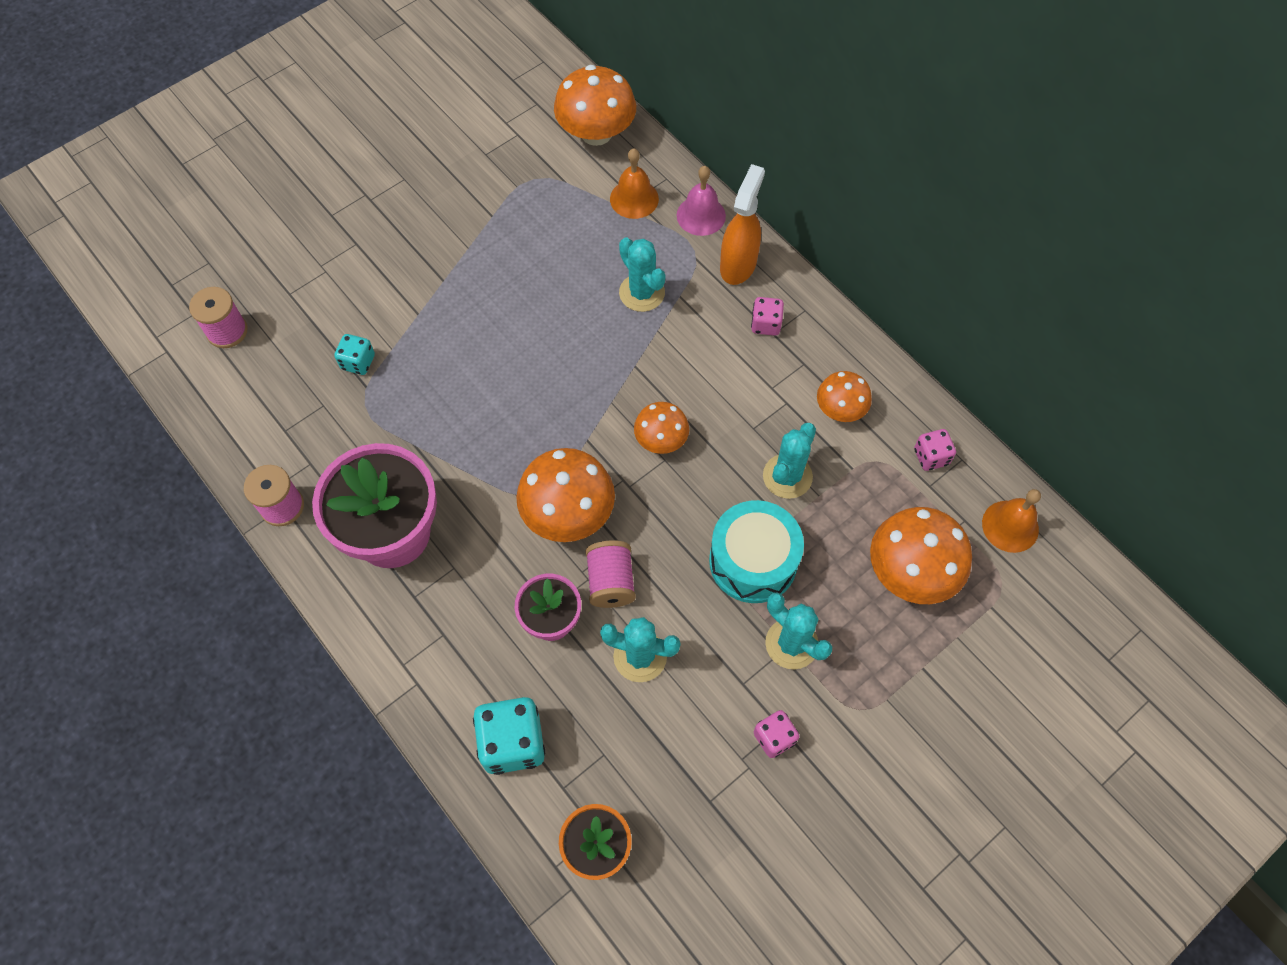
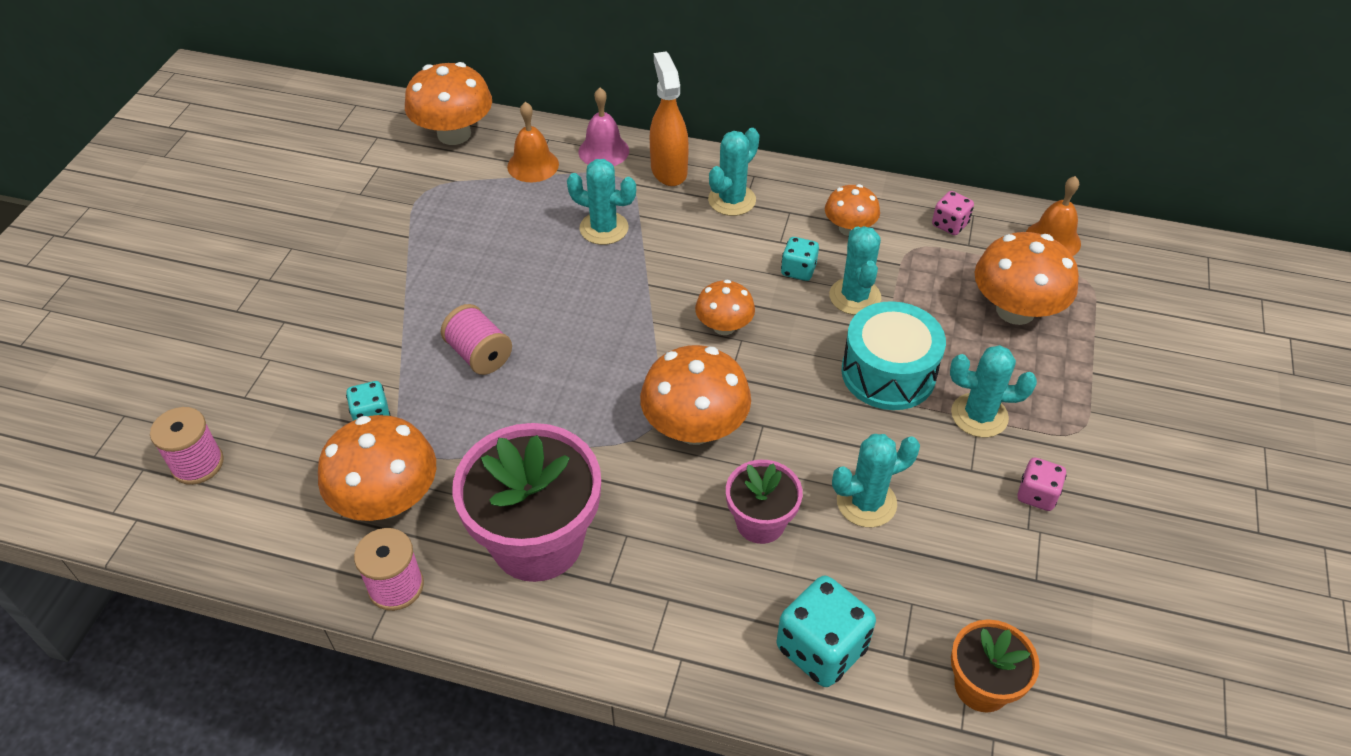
camera: 35 degrees left, 15 degrees down
(322, 436) = (387, 500): none -> orange mushroom
(611, 582) = (784, 459): pink spool -> pink spool (479, 354)
(763, 424) = (798, 270): none -> turquoise dice
(765, 324) = (732, 200): pink dice -> turquoise cactus

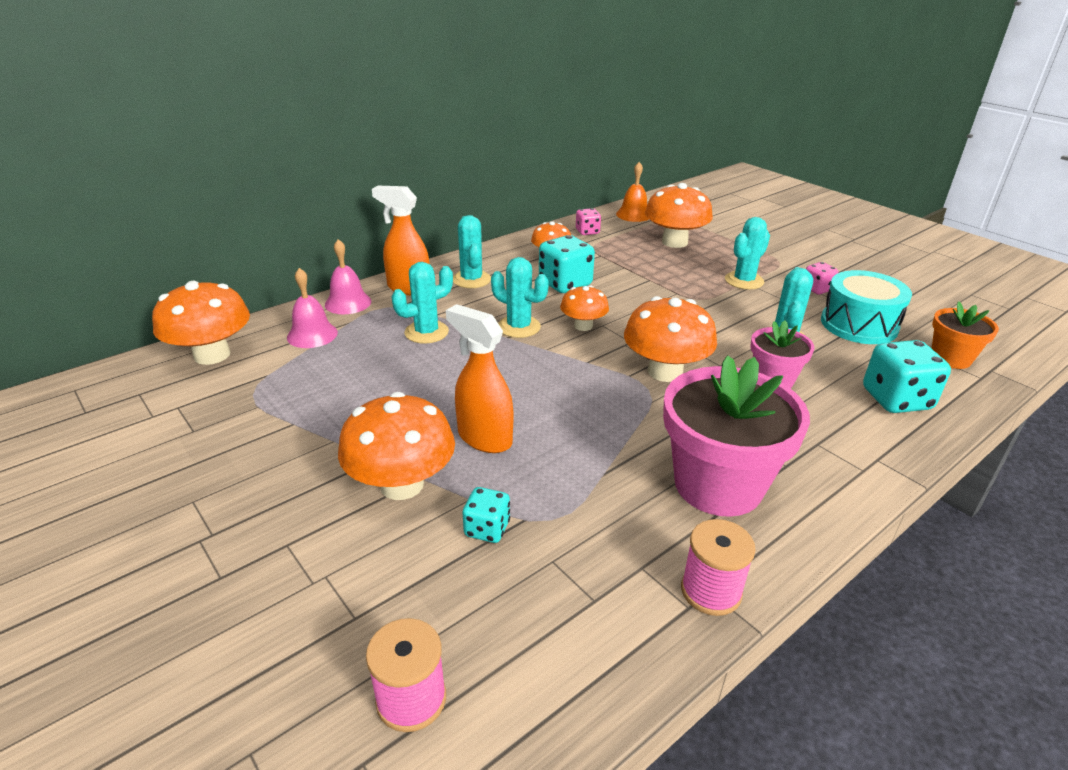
camera: 55 degrees left, 15 degrees down
(387, 500) = (600, 557): orange mushroom -> orange mushroom (401, 484)
(479, 354) = (484, 438): pink spool -> orange spray bottle
(533, 165) = (312, 335): orange bell -> pink bell
(798, 270) = (565, 284): turquoise dice -> turquoise dice, size x1.77
(855, 297) = (610, 277): turquoise cactus -> turquoise cactus (519, 327)
(888, 373) = (684, 292): turquoise drum -> turquoise drum (859, 325)

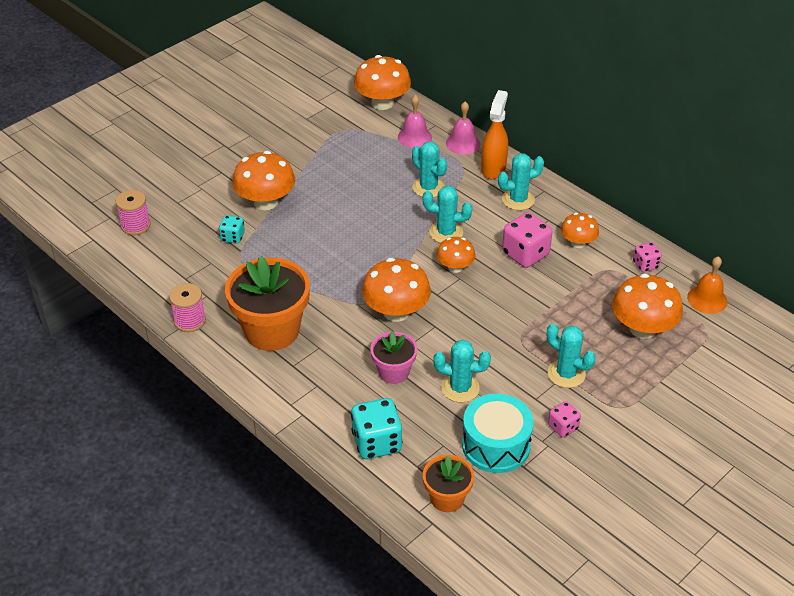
camera: 85 degrees right, 10 degrees up
(484, 438) = (309, 228): orange spray bottle -> none
(519, 327) = (446, 232): turquoise cactus -> turquoise cactus turned 75 degrees clockwise
(565, 284) = (525, 254): turquoise dice -> pink dice
(718, 485) = (272, 330): pink flower pot -> orange flower pot

